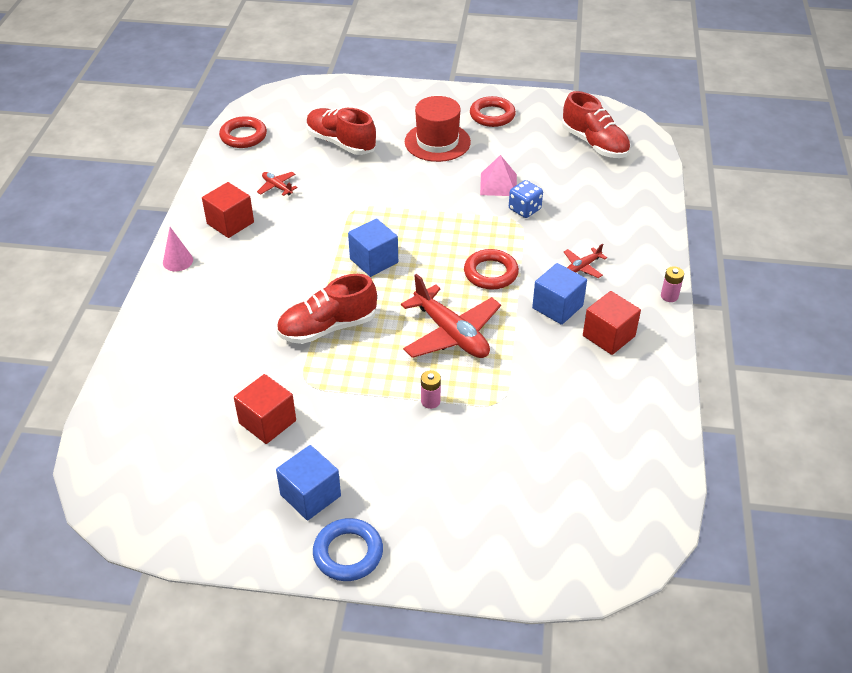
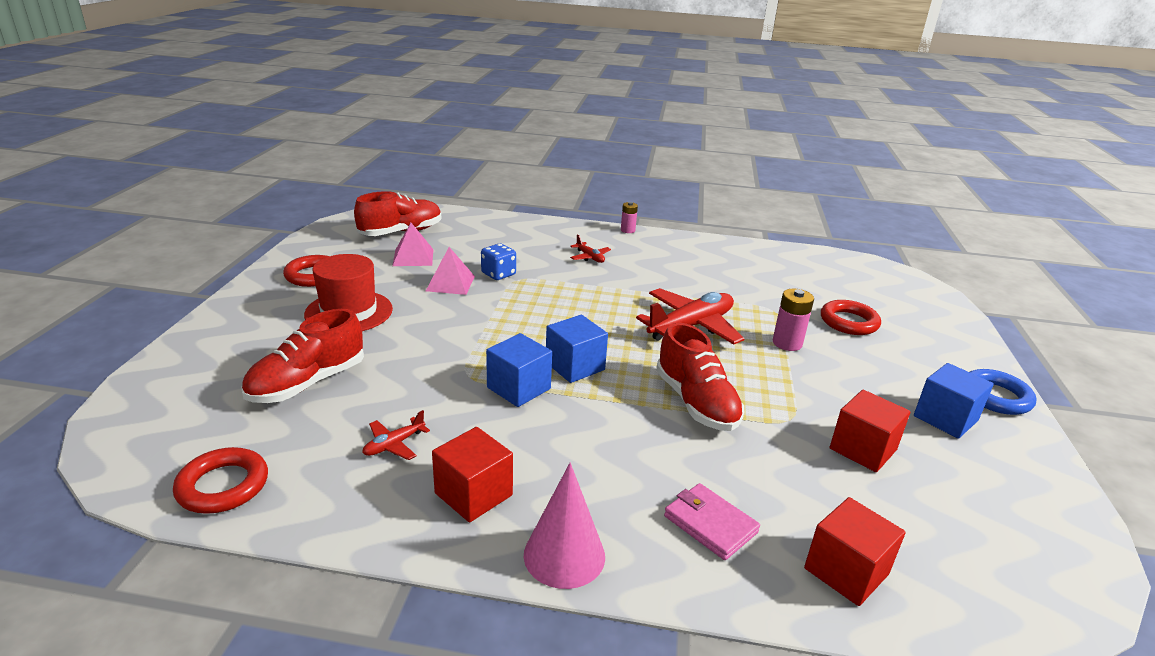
camera: 90 degrees left, 15 degrees down
(178, 261) = (564, 555): pink cone -> pink cone, size x1.57
(195, 323) = (710, 524): none -> pink wallet
(430, 401) = (787, 343): pink battery -> pink battery, size x1.52
(491, 273) = (598, 299): red ring -> red ring (849, 322)
(543, 158) = (413, 257): none -> pink pyramid
(557, 307) = (645, 273): blue cube -> blue cube (518, 388)
(608, 336) = (679, 257): red cube -> red cube (846, 571)

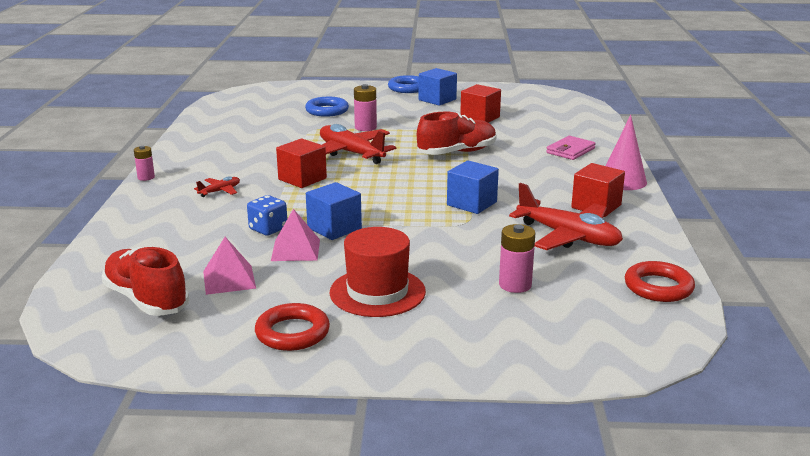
camera: 95 degrees left, 5 degrees down
(307, 383) = (515, 285): red shoe -> pink battery
(394, 444) = (568, 236): red plane -> red plane, size x2.17
(575, 366) = (430, 187): blue cube -> blue cube (334, 228)
(846, 571) = (580, 127): red cube -> red cube (302, 179)
(849, 322) = (327, 110): red ring -> blue ring

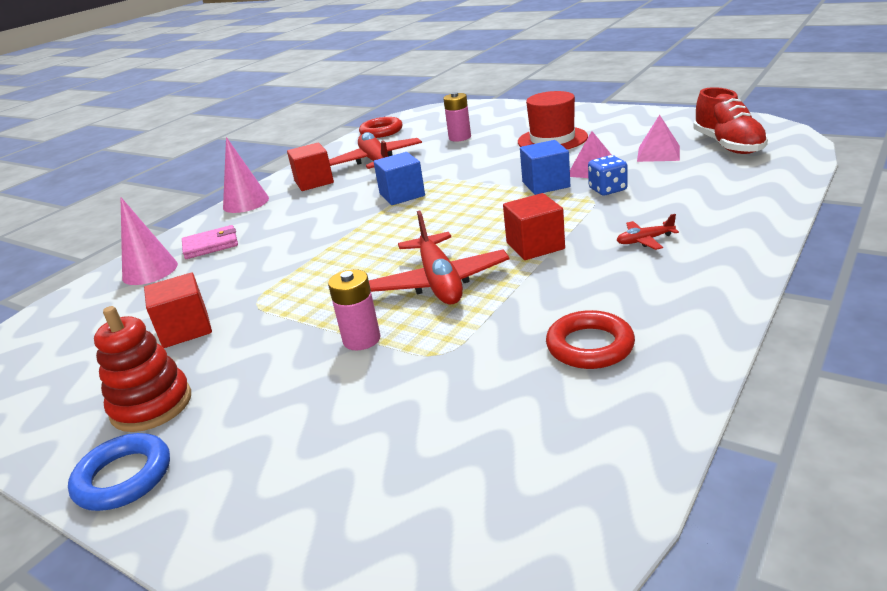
camera: 145 degrees left, 5 degrees up
(146, 177) = (749, 279): pink battery -> none
(292, 333) = (624, 124): red ring -> red ring (590, 346)
(327, 110) = (367, 416): blue ring -> none
(437, 100) = (151, 405): blue cube -> red stacking toy
(457, 152) = (320, 261): red shoe -> none
(579, 134) = (150, 271): none -> pink cone

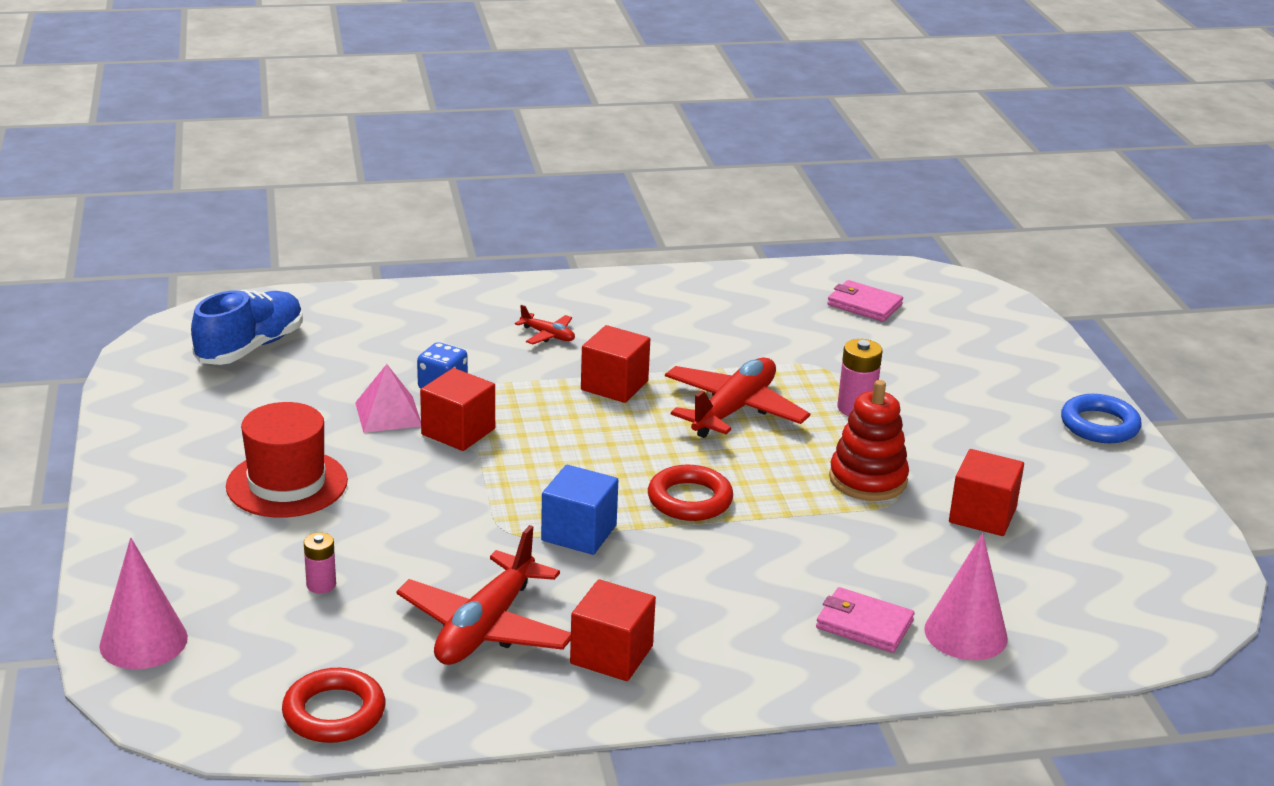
camera: 140 degrees left, 0 degrees up
(151, 405) = (1054, 462): red stacking toy -> red stacking toy (868, 479)
(246, 202) = (740, 686): pink cone -> pink cone (143, 641)
(460, 137) = (321, 585): pink battery -> pink battery, size x0.66
(515, 453) = (864, 305): none -> pink wallet
(546, 184) = (458, 432): blue cube -> red cube
(590, 346) = (734, 314): red ring -> red ring (689, 500)
(658, 153) = (303, 385): pink pyramid -> none
(728, 145) = (250, 347): red shoe -> blue shoe

